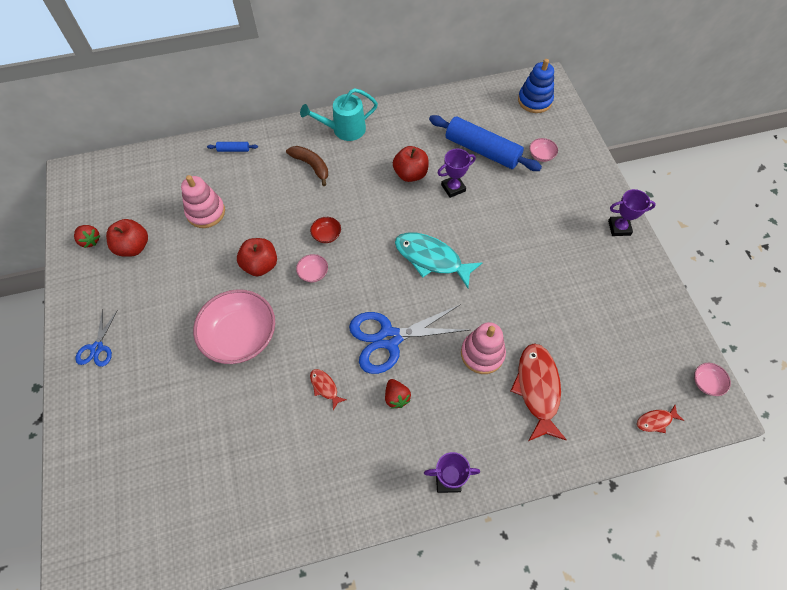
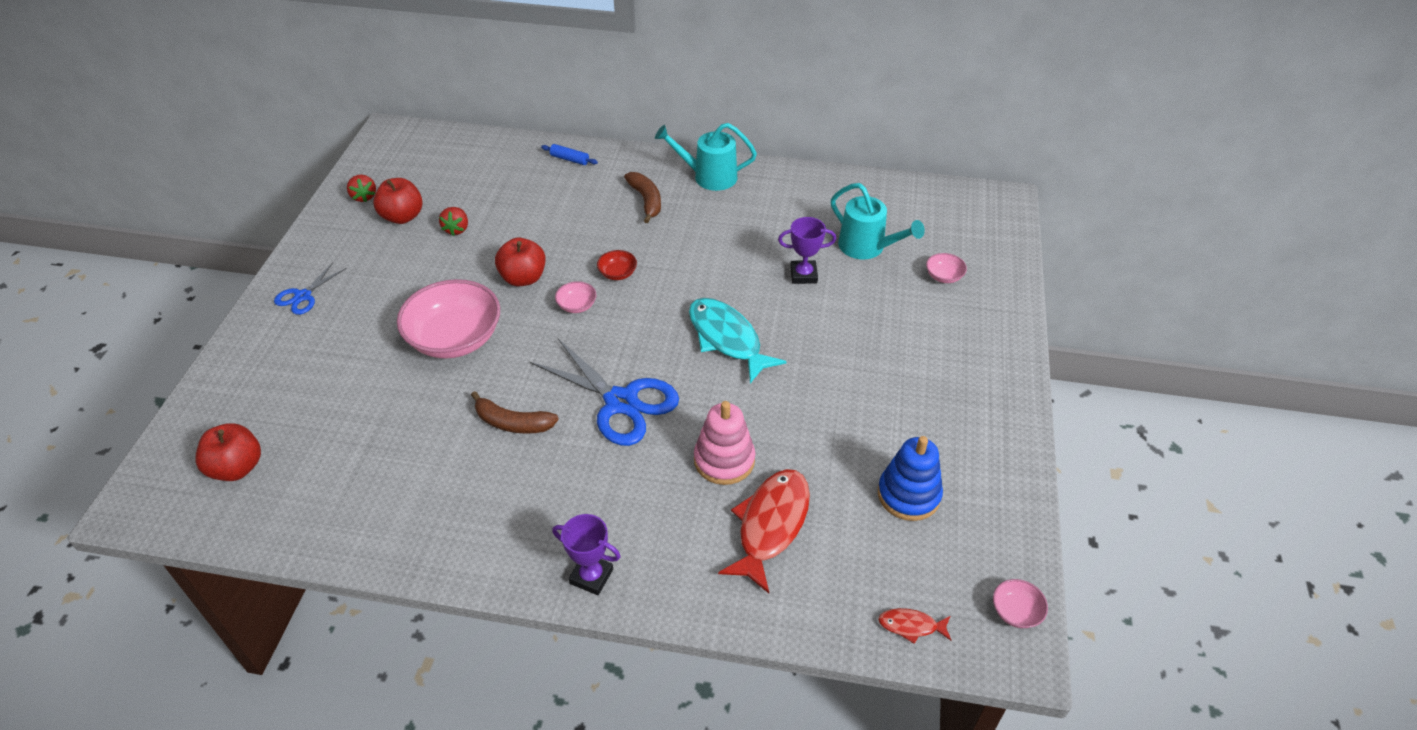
camera: 25 degrees right, 15 degrees down
(206, 212) = (499, 209): pink stacking toy -> none
(325, 387) = (513, 423): red fish -> brown banana
(389, 338) = (621, 402): blue scissors -> blue scissors turned 150 degrees counterclockwise
(396, 397) = (588, 465): red strawberry -> red strawberry (457, 229)
(410, 174) = (759, 244): red apple -> red apple (237, 468)
(482, 150) = (867, 248): blue rolling pin -> turquoise watering can
(534, 100) = (973, 216): blue stacking toy -> blue stacking toy (908, 495)
(619, 228) = (1001, 389): purple trophy -> none

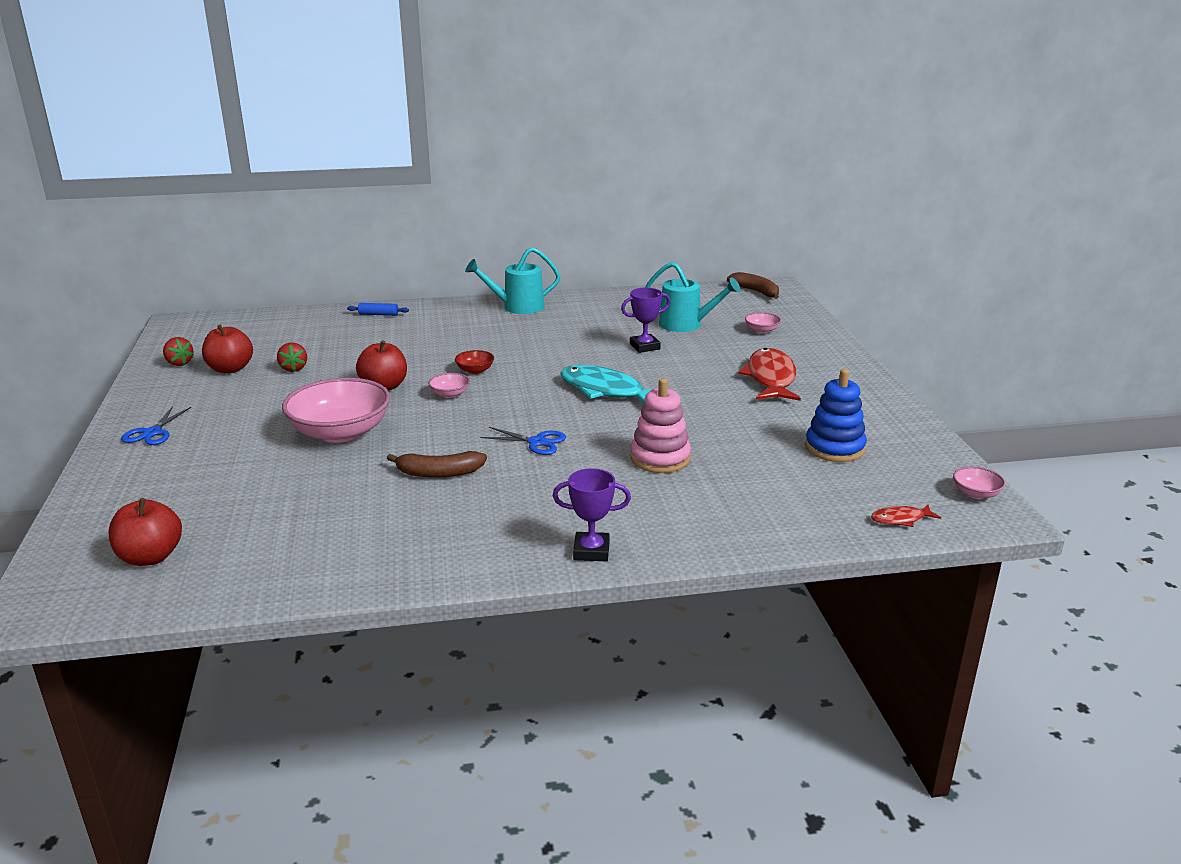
camera: 20 degrees left, 20 degrees down
(621, 402) = (536, 442): blue scissors -> blue scissors, size x0.52
(646, 200) = (470, 327): brown banana -> brown banana (756, 291)
(770, 525) = (732, 487): red fish -> red fish (770, 378)

